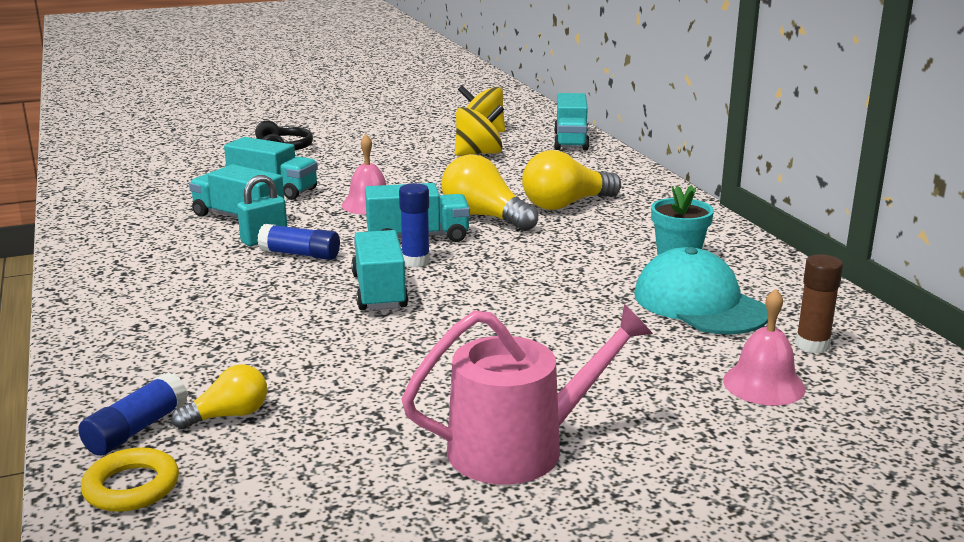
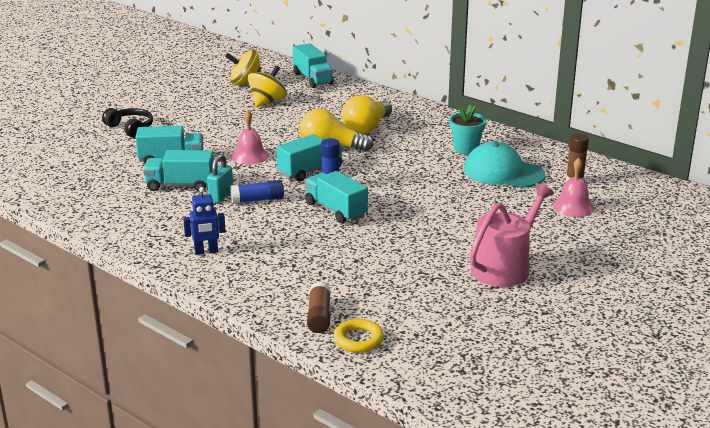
camera: 30 degrees left, 5 degrees up
(136, 430) = (319, 316): blue glue stick -> brown glue stick
(142, 298) = (206, 251): none -> blue robot
(228, 416) = (354, 295): yellow light bulb -> none

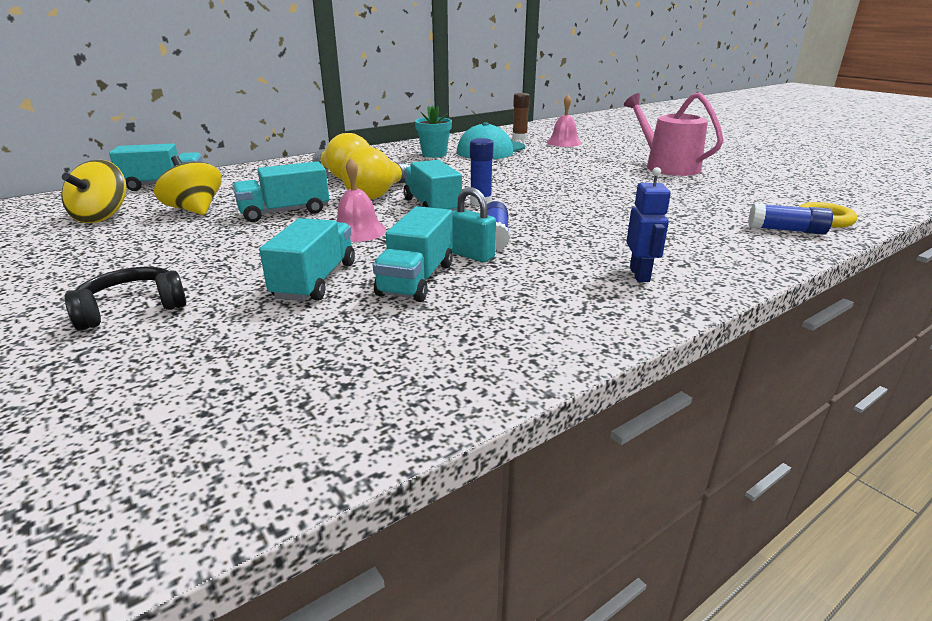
camera: 75 degrees left, 0 degrees up
(319, 316) = (786, 230): brown glue stick -> blue glue stick
(335, 210) = (540, 205): turquoise truck -> turquoise truck (285, 212)

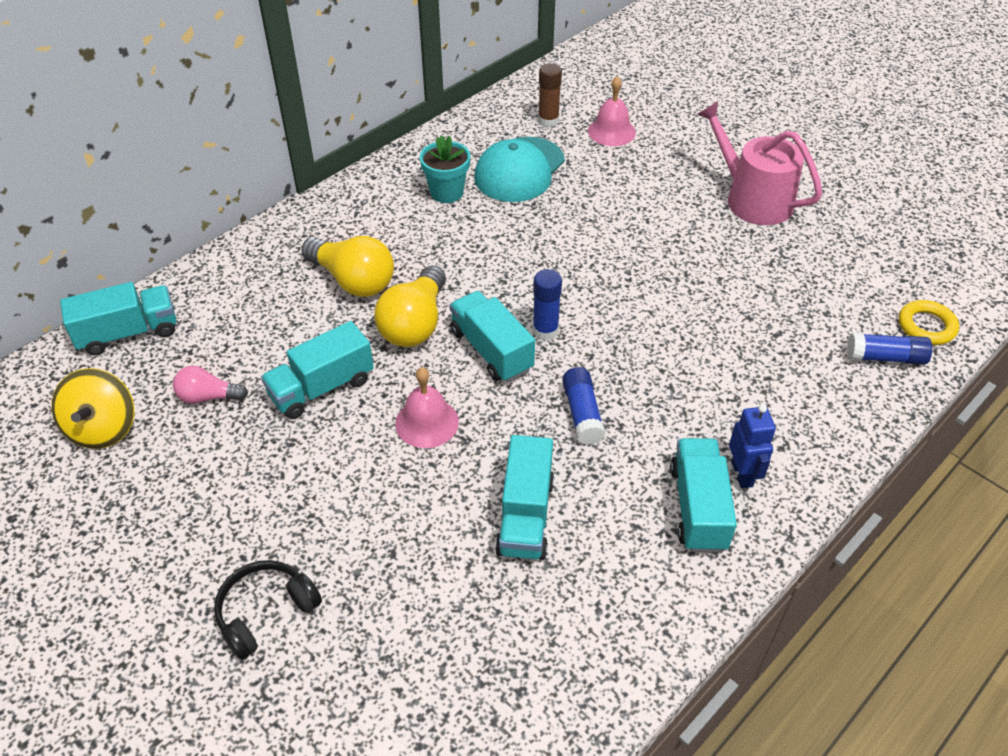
camera: 10 degrees left, 20 degrees up
(195, 210) = (208, 397): yellow spinning top -> pink light bulb
(315, 280) = (424, 533): turquoise truck -> turquoise truck (698, 507)
(471, 255) = (567, 459): turquoise padlock -> none

